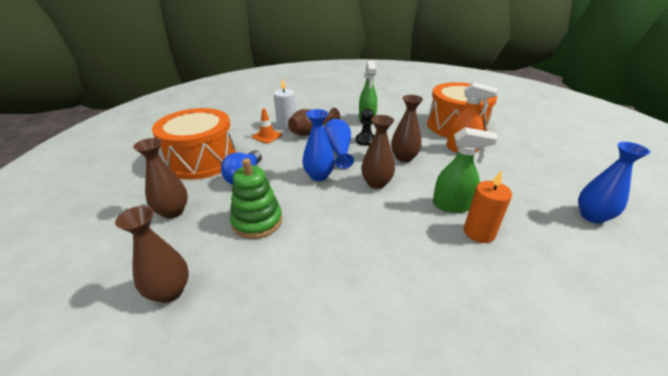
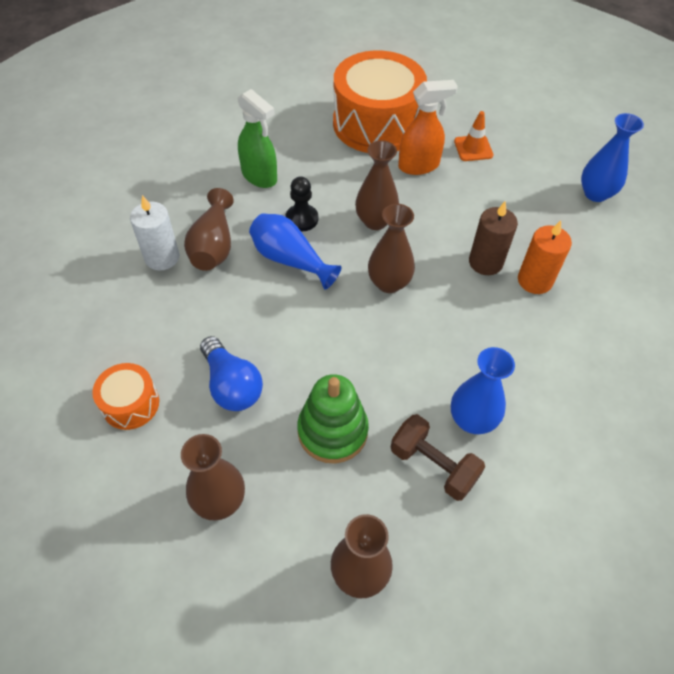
camera: 45 degrees left, 20 degrees up
(201, 160) = (130, 404): orange drum -> orange drum, size x0.47
(267, 136) = (162, 297): orange traffic cone -> orange traffic cone (473, 148)
(282, 275) = (433, 465): none -> brown dumbbell
(319, 176) = (317, 317): blue vase -> blue vase (472, 420)
(452, 205) = (485, 262): green spray bottle -> brown candle

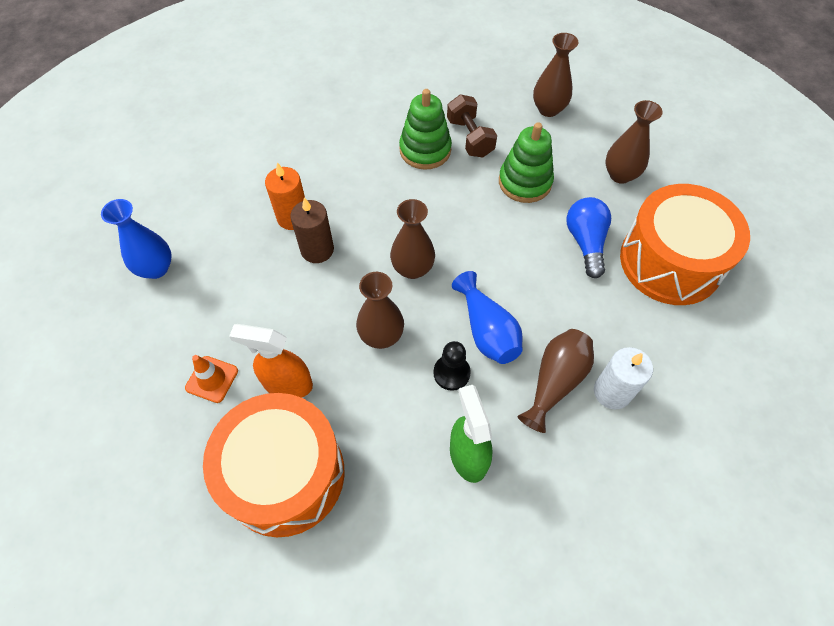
camera: 150 degrees left, 5 degrees up
(130, 404) = (670, 261): orange drum -> orange drum, size x2.13
(472, 420) = (425, 150): blue vase -> green stacking toy

